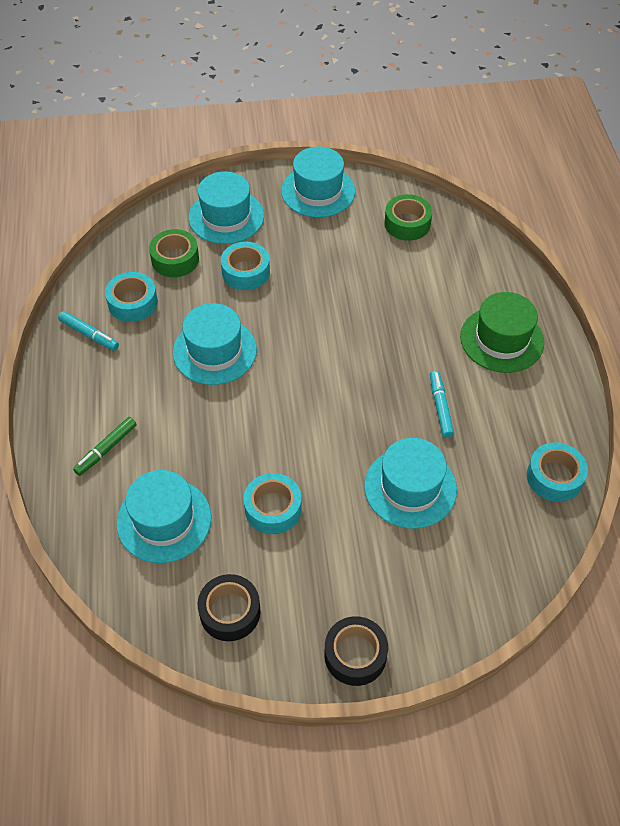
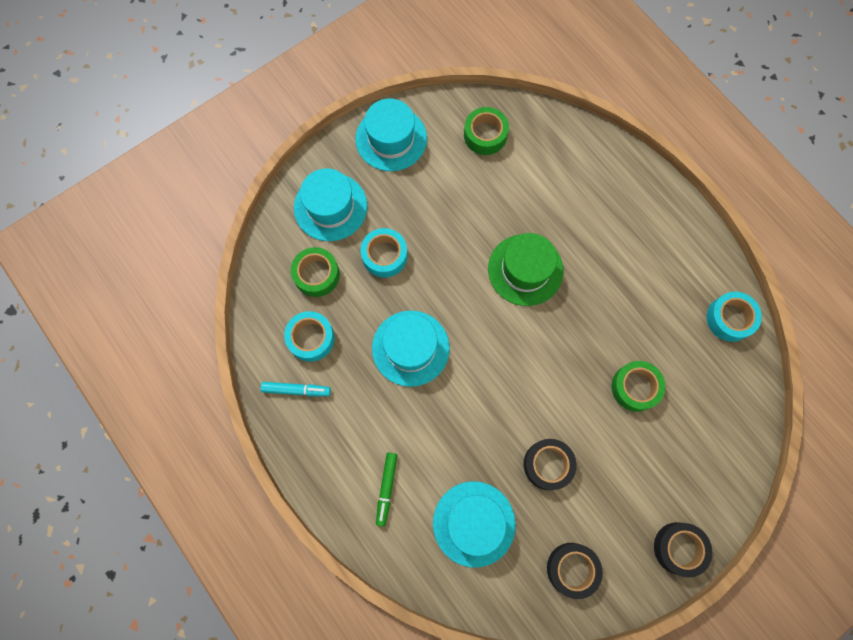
camera: 30 degrees left, 20 degrees up
(273, 508) = (548, 465): turquoise tape -> black tape
(410, 487) = (635, 387): turquoise hat -> green tape
(440, 407) = (615, 302): turquoise marker -> none
(501, 339) = (624, 213): green hat -> green hat (525, 270)

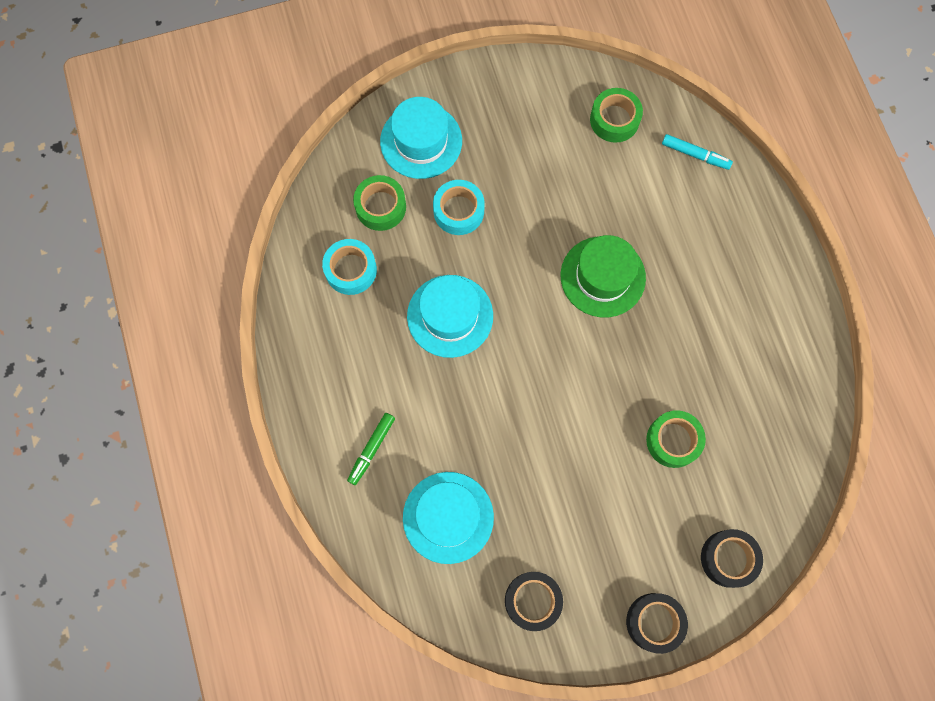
camera: 20 degrees right, 0 degrees up
(296, 390) = (317, 317): turquoise marker -> turquoise marker (695, 155)
(391, 139) = (511, 90): turquoise hat -> none
(548, 465) = (548, 486): black tape -> black tape (728, 558)
(729, 319) = (806, 405): turquoise tape -> none

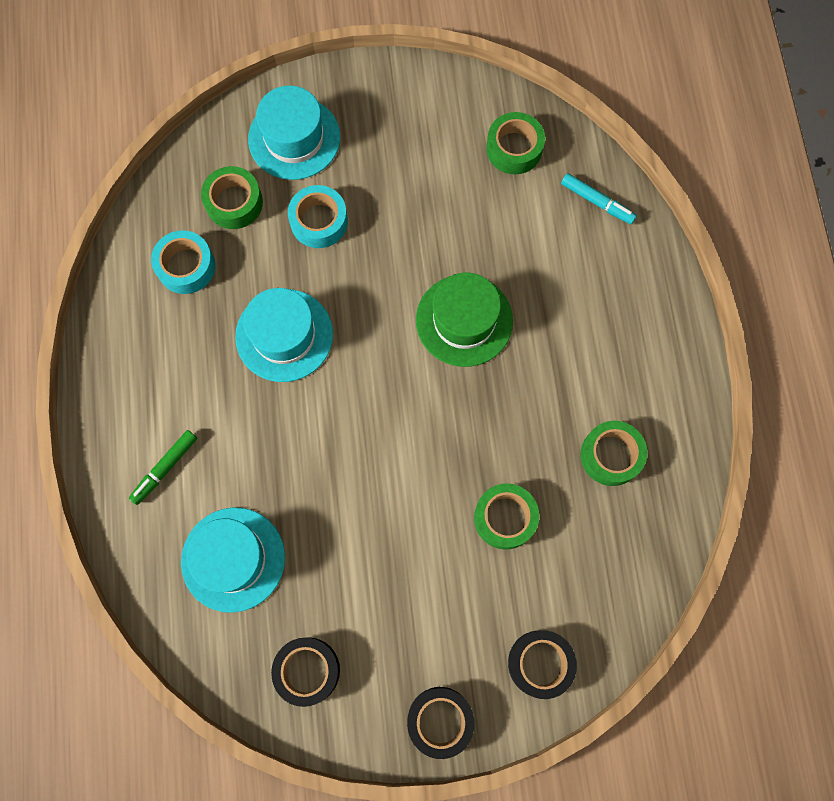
camera: 10 degrees right, 0 degrees up
(751, 371) = (611, 455): none -> green tape

